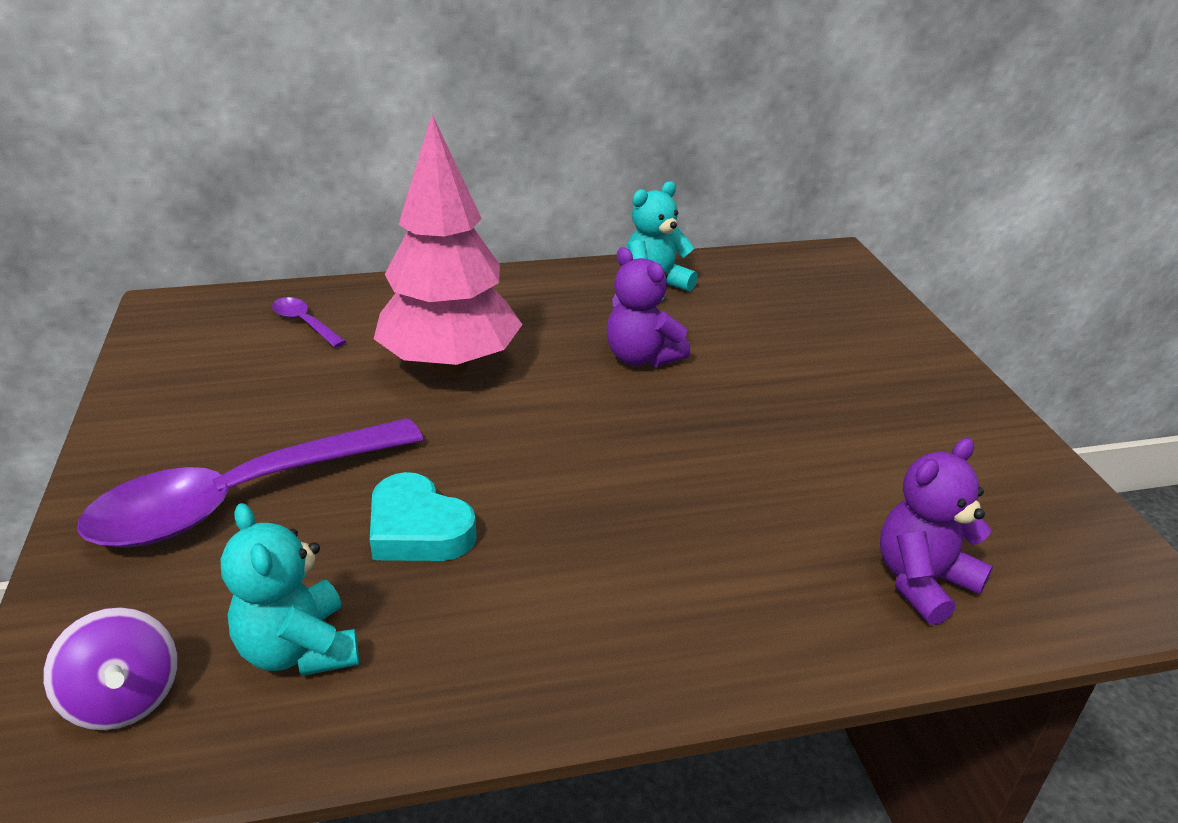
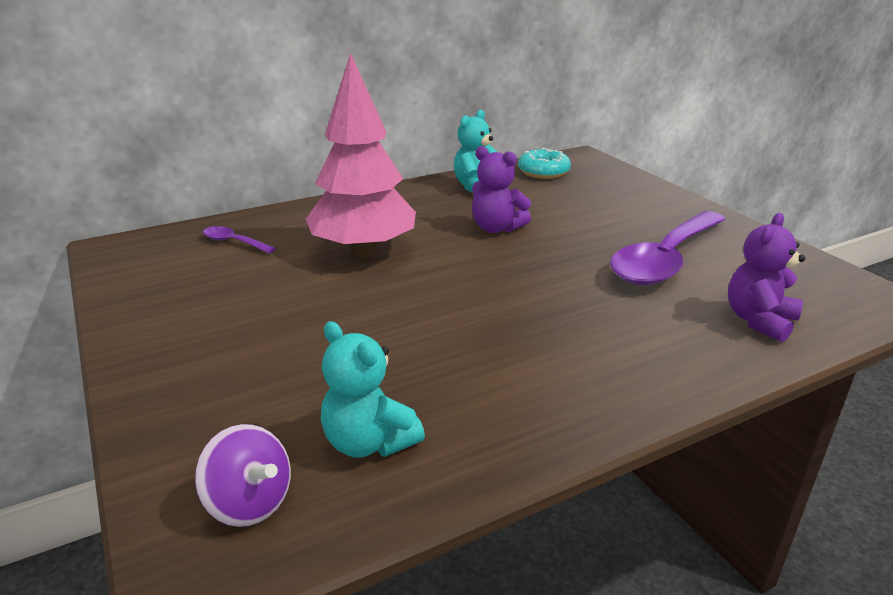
camera: 15 degrees left, 5 degrees down
(240, 499) = (257, 358): purple spoon -> purple spoon (665, 260)
(418, 529) = (408, 352): turquoise heart -> none
(762, 274) = (543, 172): none -> turquoise donut

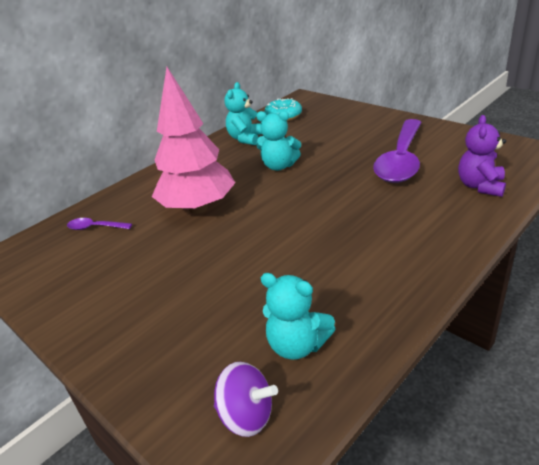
camera: 15 degrees left, 5 degrees up
(496, 228) = (279, 166): purple teddy bear -> turquoise teddy bear

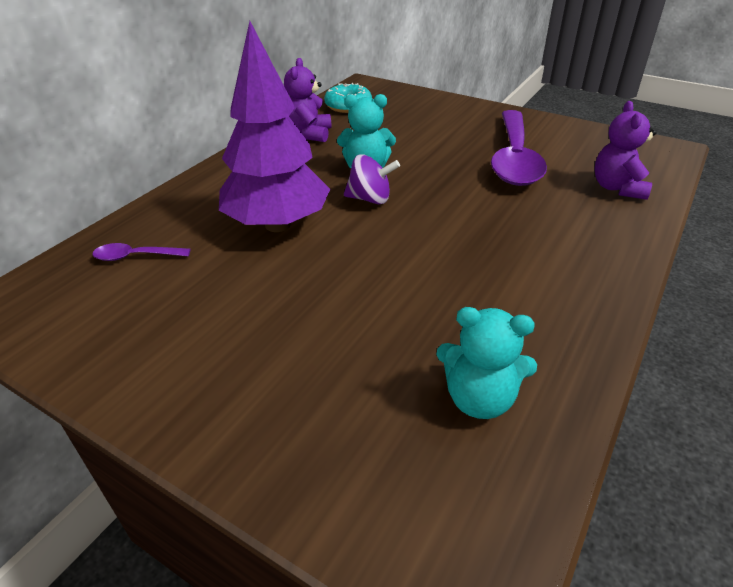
camera: 15 degrees left, 5 degrees up
(198, 208) = (277, 225): pink tree -> purple tree
(245, 138) = (309, 134): turquoise teddy bear -> purple teddy bear
(247, 416) = (449, 503): purple spinning top -> purple spinning top (370, 199)

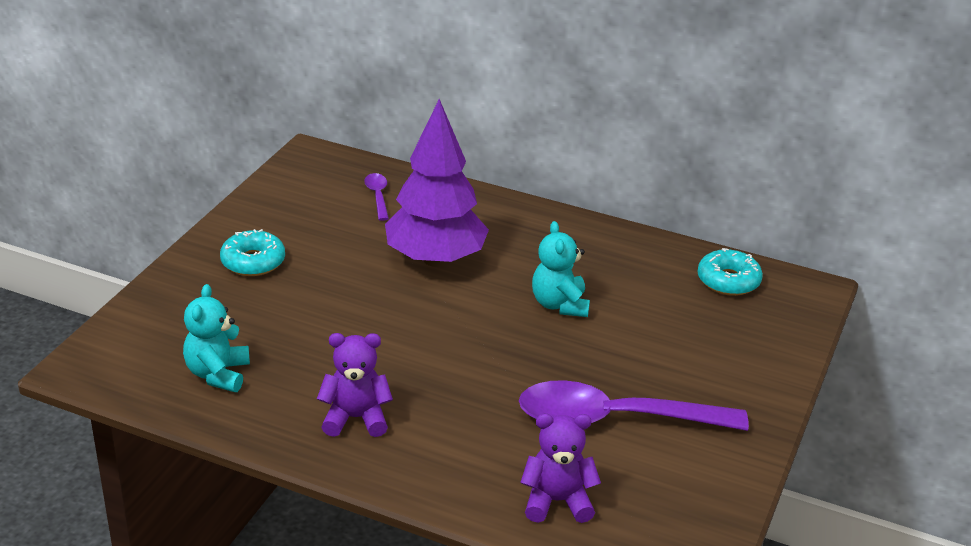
camera: 80 degrees right, 5 degrees down
(233, 366) = (253, 262): none -> turquoise donut
(309, 134) = (633, 258): purple teddy bear -> purple teddy bear (355, 418)
(370, 199) = (492, 310): purple spinning top -> none

